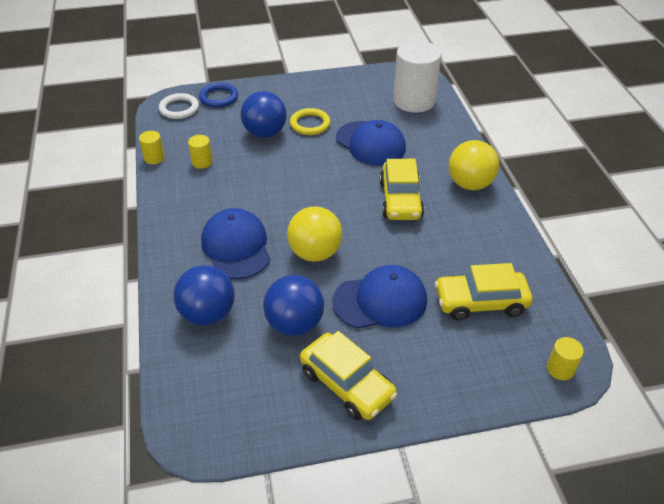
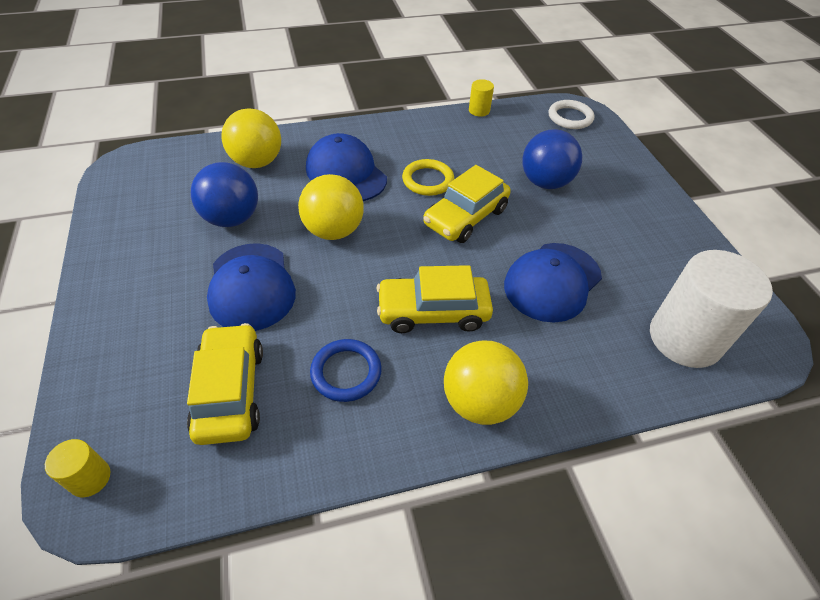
camera: 85 degrees right, 5 degrees up
(202, 162) = (479, 141): yellow cylinder -> none
(208, 314) = (257, 162): blue ball -> yellow ball
(219, 97) = (603, 143): blue ring -> blue ring (346, 372)
(236, 247) = (346, 173): blue cap -> blue cap turned 105 degrees counterclockwise
(310, 124) = (577, 220): yellow ring -> yellow ring (428, 180)
(347, 384) = (143, 258): yellow car -> yellow car (465, 217)

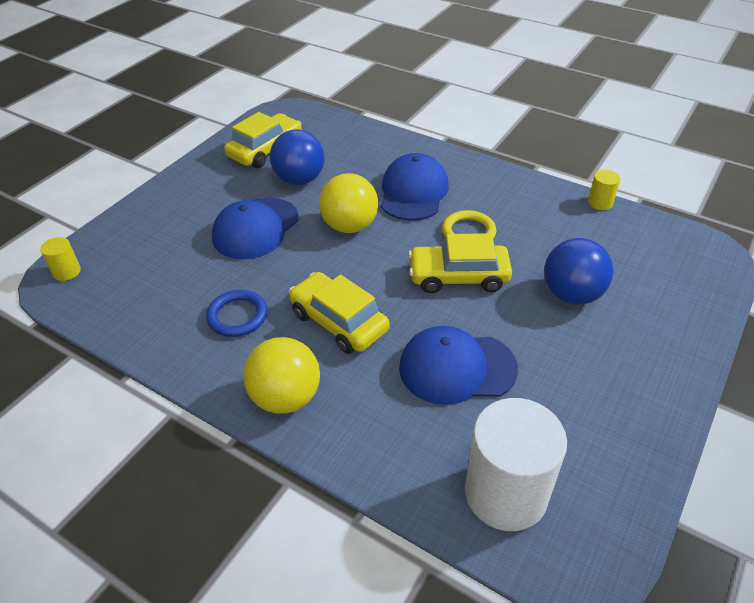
camera: 50 degrees right, 5 degrees down
(230, 391) = (170, 279): yellow car -> yellow car (265, 150)
(257, 162) = (363, 151): yellow ball -> none
(570, 117) = (691, 257): white ring -> none

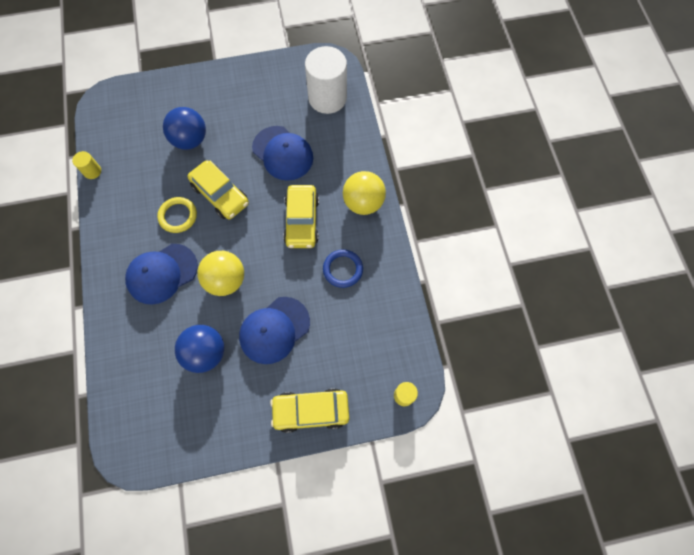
camera: 135 degrees left, 25 degrees up
(255, 228) = (274, 330): blue cap -> blue cap turned 150 degrees clockwise
(265, 150) = (190, 412): yellow car -> yellow car (311, 411)

